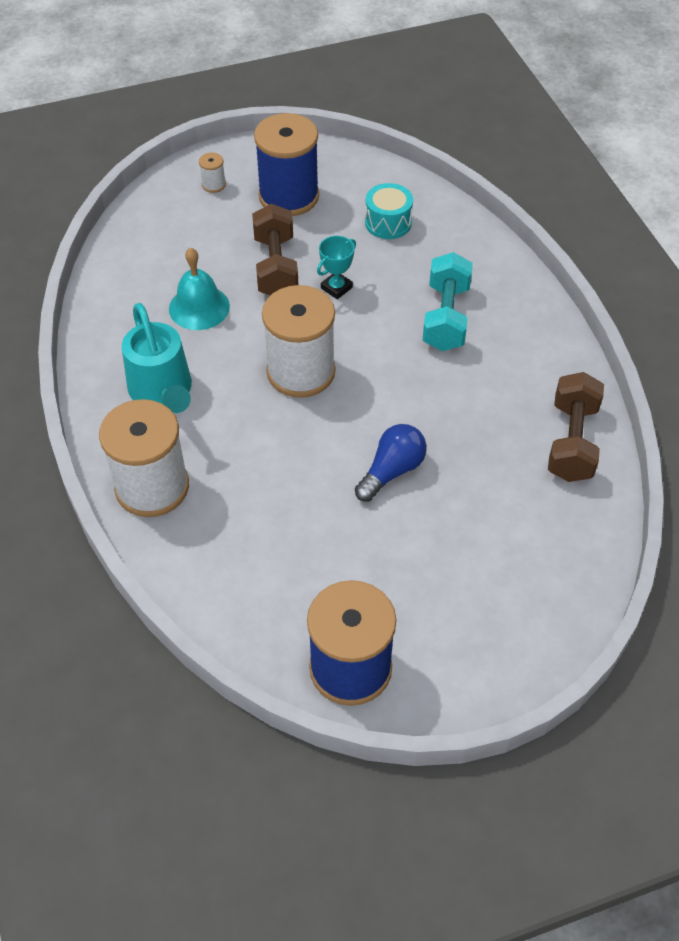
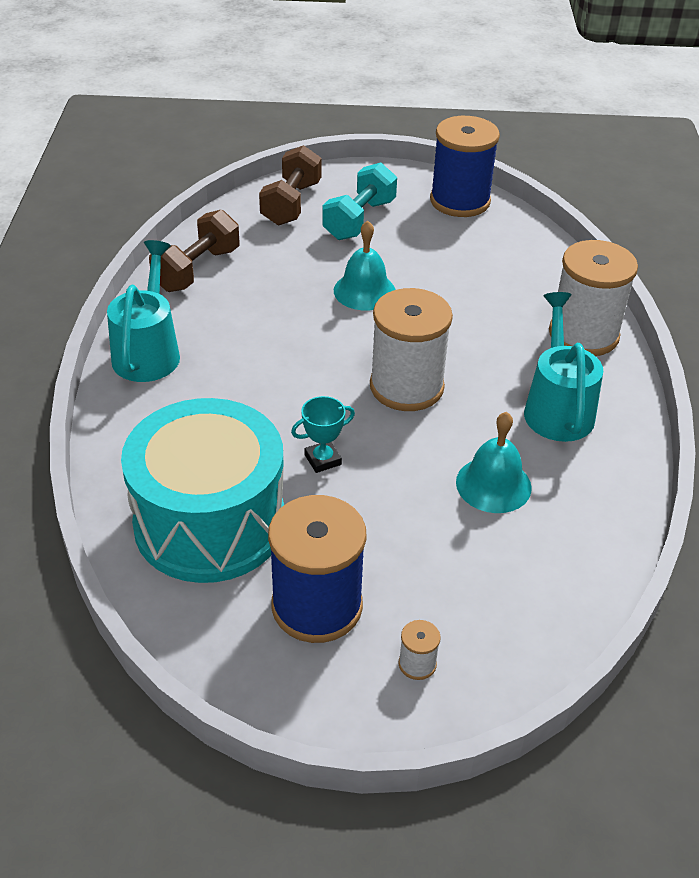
camera: 160 degrees left, 10 degrees down
(276, 267) = (382, 507): brown dumbbell -> brown dumbbell (291, 204)
(388, 223) = (210, 522): turquoise drum -> turquoise drum, size x2.34
(391, 471) = (364, 291): blue light bulb -> turquoise bell
(446, 317) = (225, 394): turquoise dumbbell -> turquoise dumbbell (359, 220)
(538, 336) = (148, 351): none -> turquoise watering can

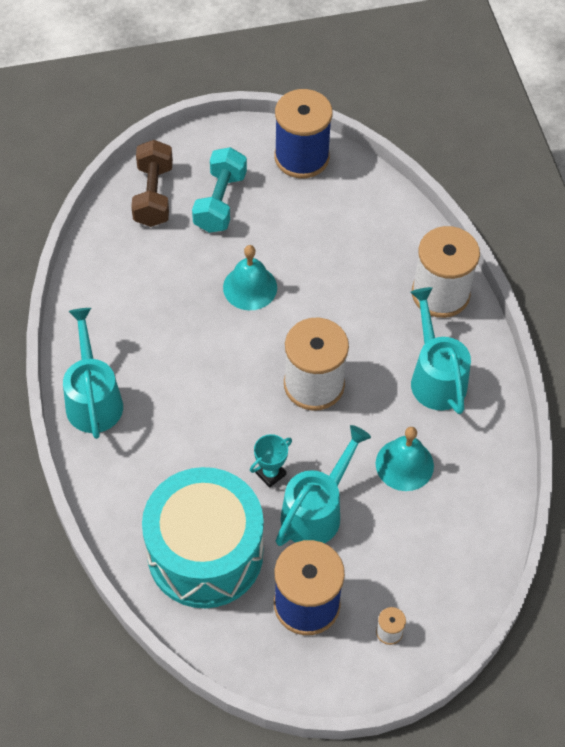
camera: 15 degrees left, 15 degrees up
(197, 270) = (99, 296): brown dumbbell -> none
(367, 508) = (317, 510): none -> turquoise watering can

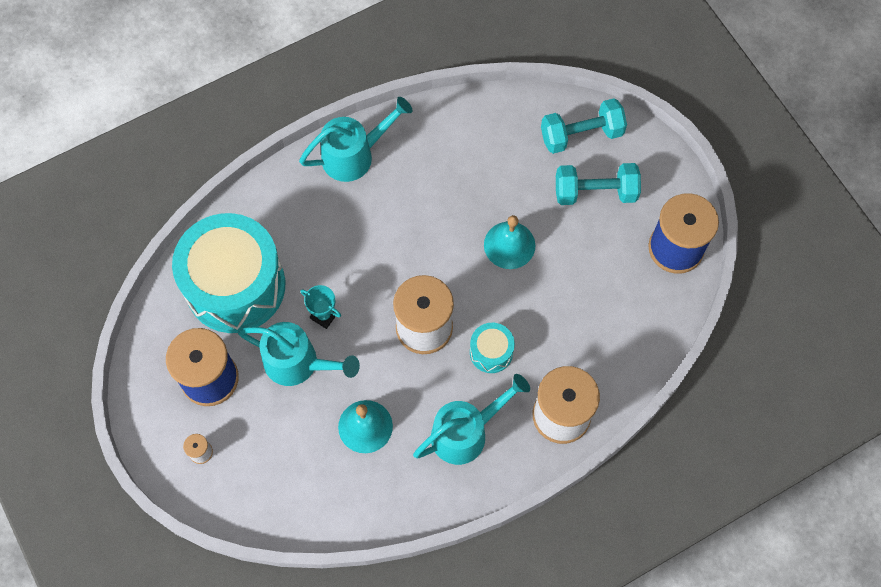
camera: 75 degrees right, 10 degrees up
(153, 195) = (581, 135): brown dumbbell -> turquoise dumbbell
(359, 333) = (491, 352): none -> turquoise drum

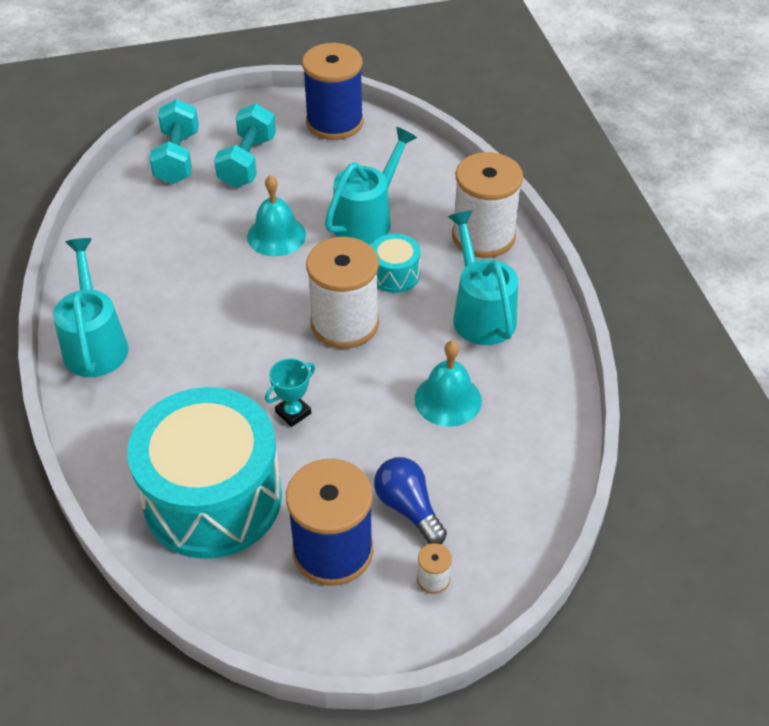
camera: 75 degrees left, 20 degrees down
(256, 421) = (408, 508): none -> blue light bulb
(299, 363) = (346, 449): turquoise watering can -> turquoise watering can (368, 219)

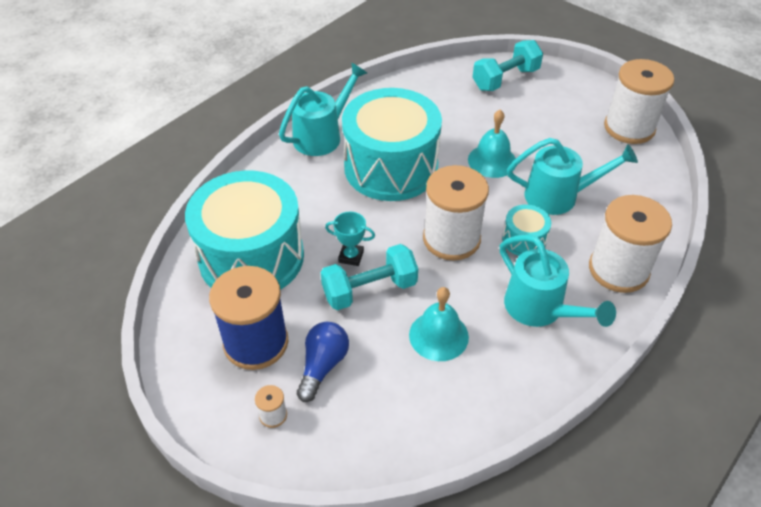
camera: 55 degrees right, 0 degrees up
(204, 314) = (391, 167): none -> turquoise drum
(247, 162) = (540, 110): turquoise dumbbell -> turquoise dumbbell (369, 290)
(334, 122) = (629, 128): blue spool -> white spool
(480, 312) = (540, 310): turquoise watering can -> turquoise watering can turned 105 degrees clockwise

